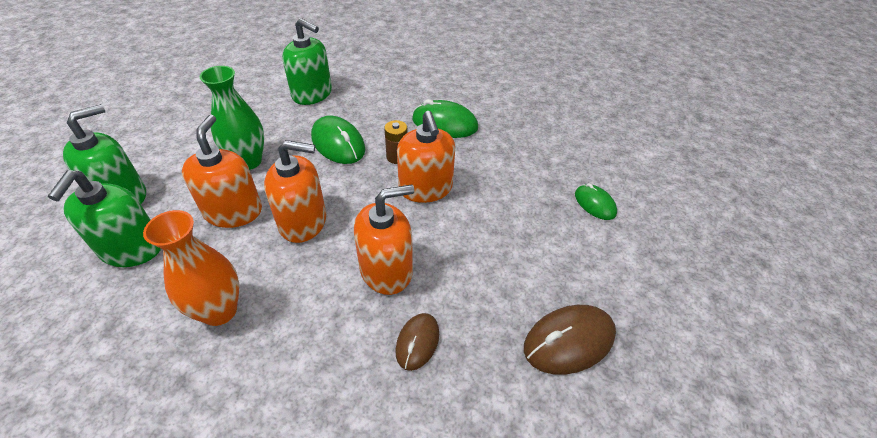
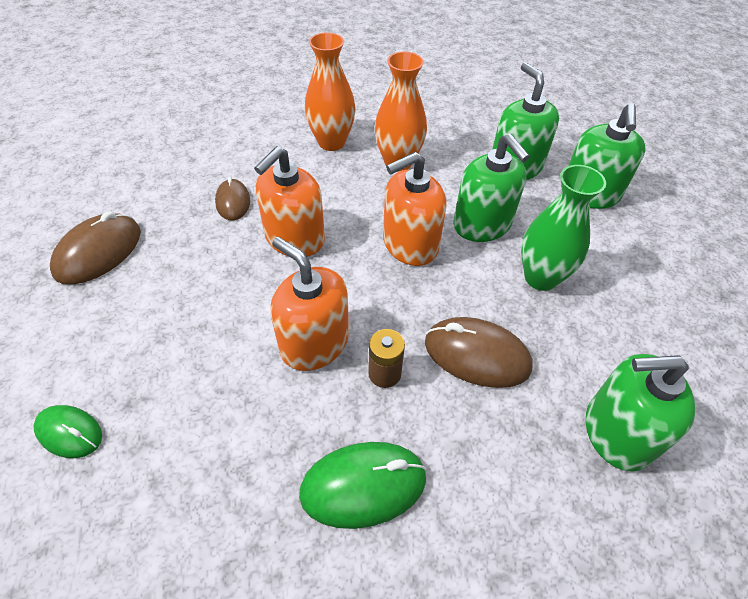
camera: 150 degrees right, 5 degrees up
(233, 211) = (482, 224): orange soap dispenser -> green soap dispenser
(253, 382) = (331, 142): none -> orange vase
(338, 143) = (476, 355): green mouse -> brown mouse

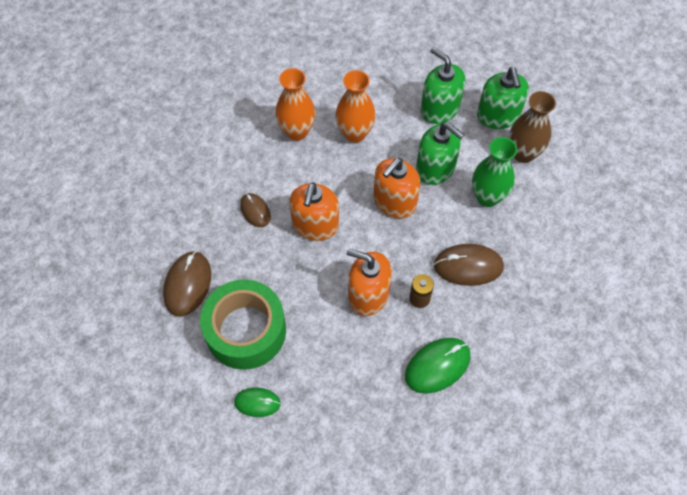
camera: 20 degrees left, 10 degrees up
(125, 329) = (246, 331): none -> green tape
(611, 243) = (523, 153): none -> brown vase
(617, 432) = (560, 284): green soap dispenser -> none

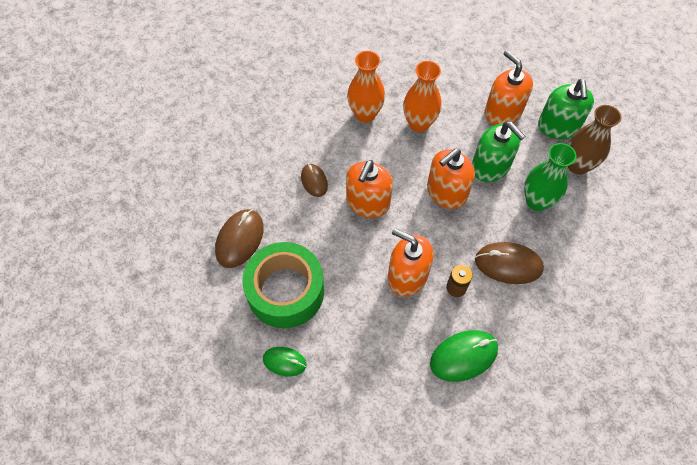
camera: 10 degrees right, 0 degrees up
(439, 109) = (502, 112): green soap dispenser -> orange soap dispenser

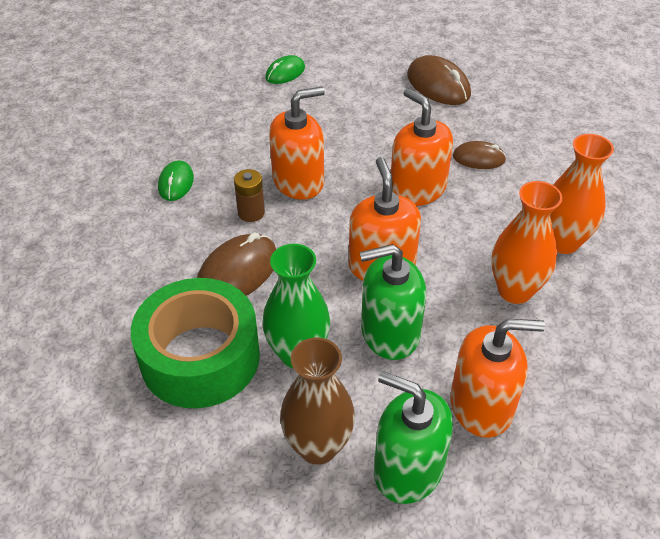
camera: 120 degrees right, 15 degrees down
(285, 291) = (355, 95): green tape -> green tape (200, 357)
(463, 356) = (176, 183): green mouse -> green mouse, size x0.62

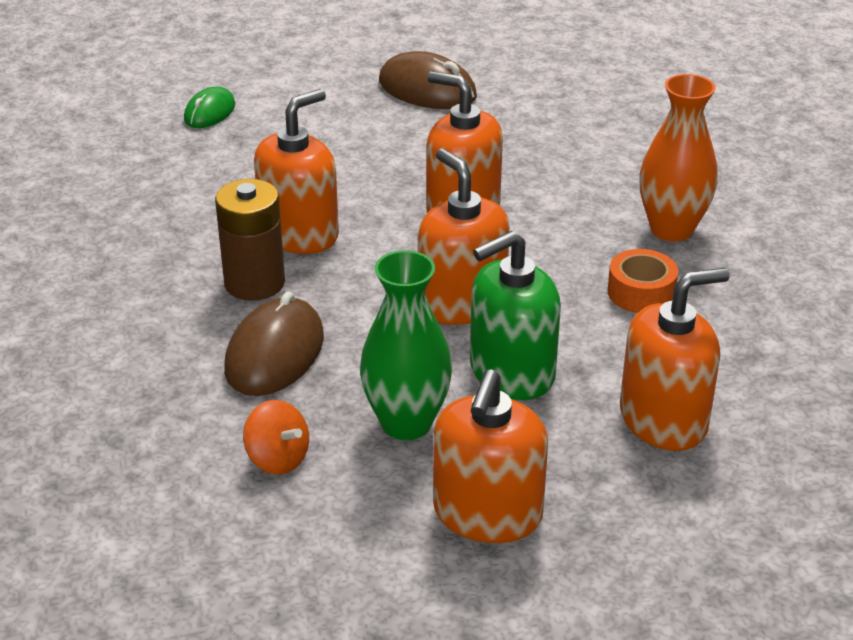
camera: 20 degrees left, 10 degrees down
(176, 183) = (127, 271): green mouse -> none
(200, 357) = (278, 459): green tape -> orange spinning top
(251, 213) = (254, 283): brown battery -> brown battery, size x1.57
(318, 446) = (487, 513): brown vase -> orange soap dispenser
(408, 469) = (610, 506): green soap dispenser -> none
(478, 158) = (522, 161): brown mouse -> none
(515, 290) = (641, 292): orange vase -> orange tape

